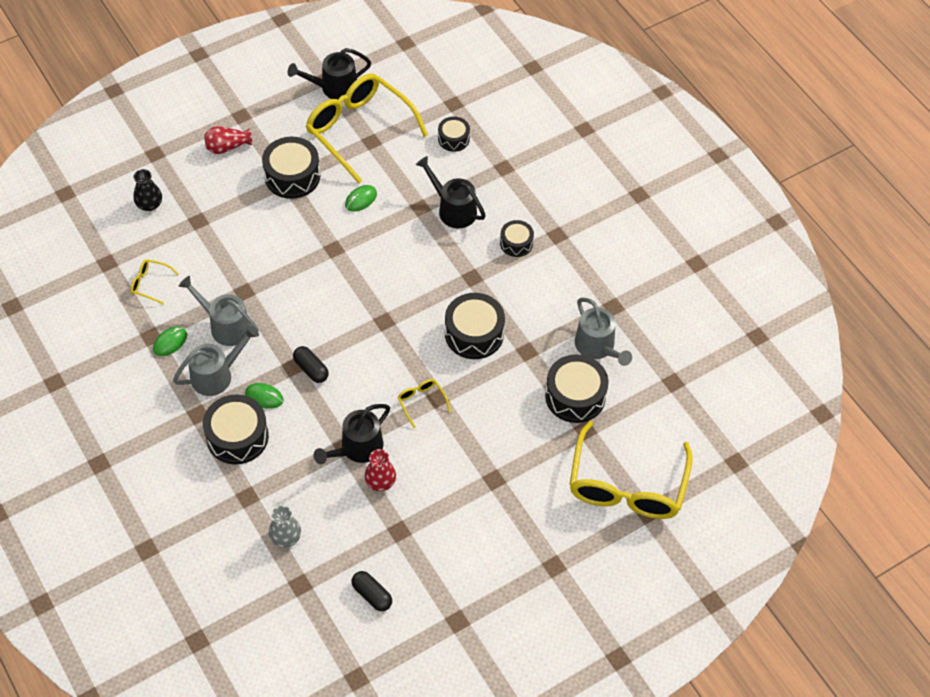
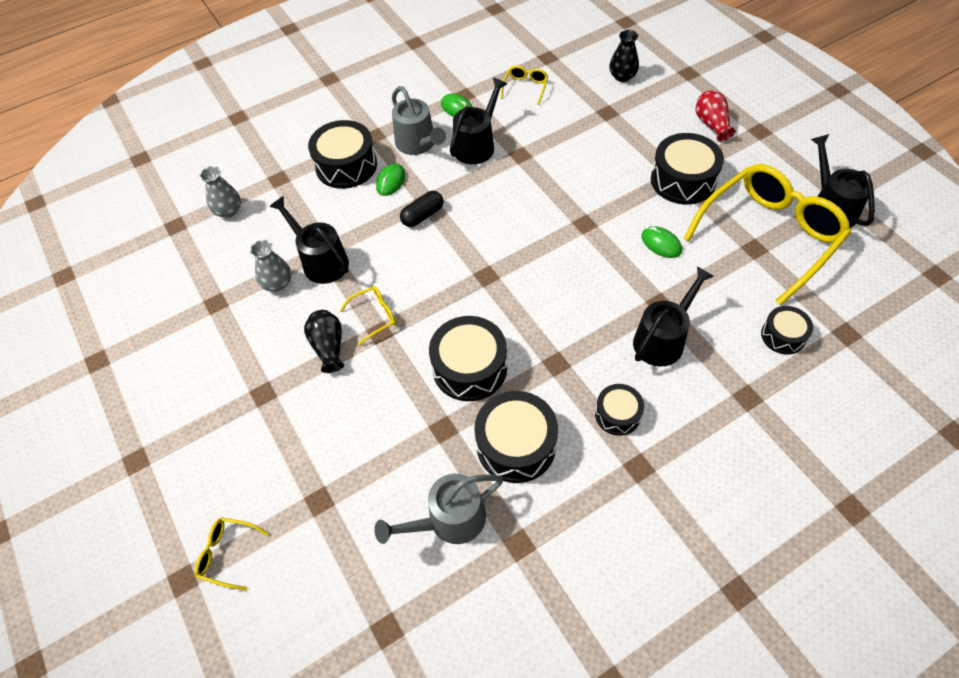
camera: 95 degrees right, 0 degrees up
(225, 326) = (477, 145): grey watering can -> black watering can
(372, 595) = (148, 283): black capsule -> none
(380, 482) = (277, 283): red vase -> grey vase
(450, 434) = (329, 347): none -> black vase
(575, 396) = (371, 489): black drum -> black drum (516, 445)
(627, 486) = (227, 554): yellow glasses -> yellow glasses, size x0.40

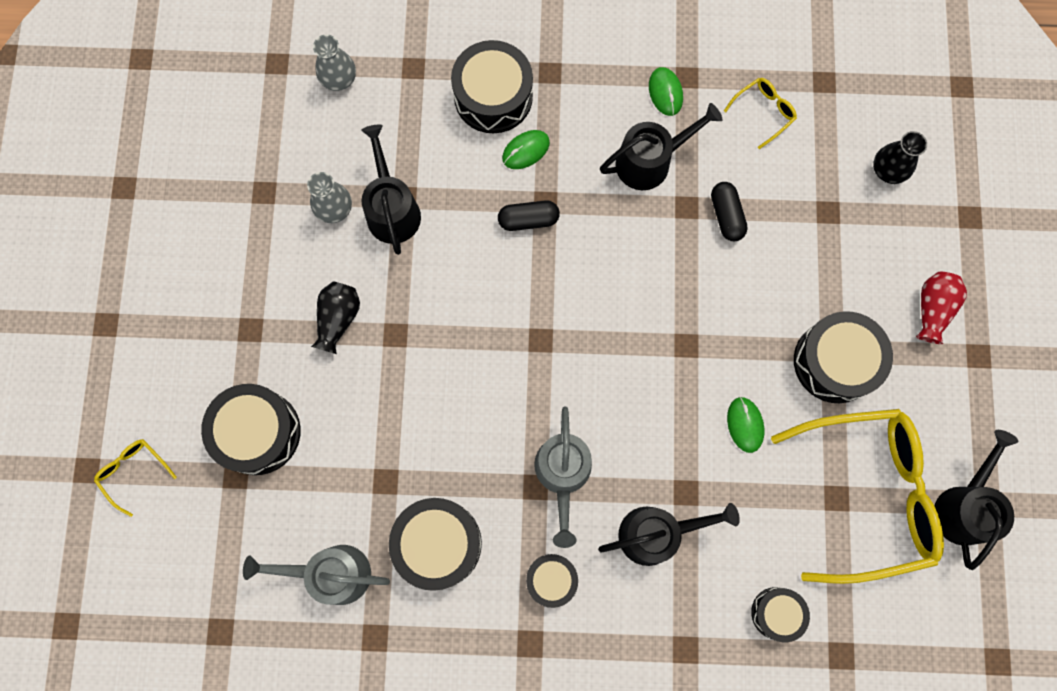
camera: 30 degrees right, 20 degrees up
(375, 316) = (402, 313): yellow glasses -> none
(418, 144) = (588, 117): grey watering can -> grey watering can (563, 474)
(469, 368) = (452, 434): black drum -> black drum (258, 432)
(548, 146) = (726, 216): none -> black capsule

